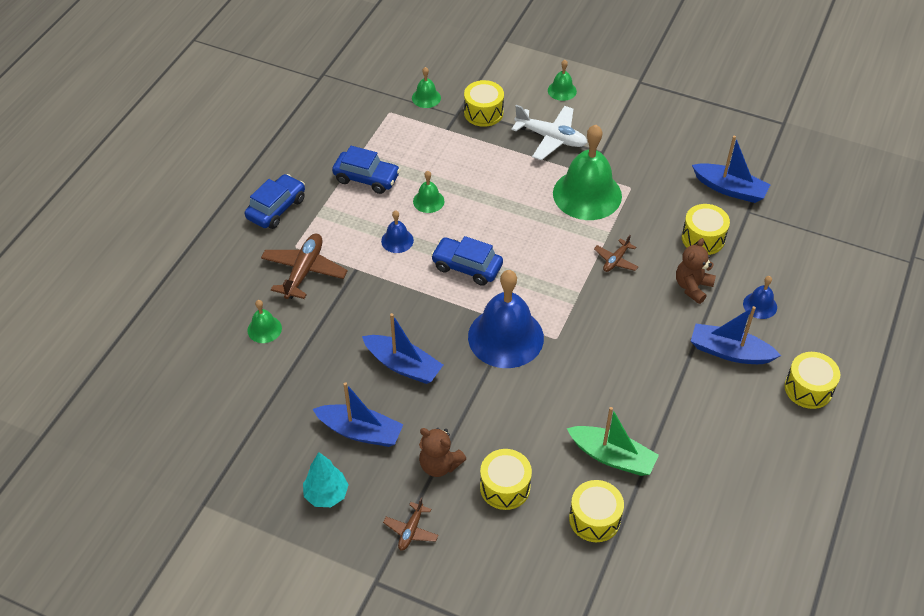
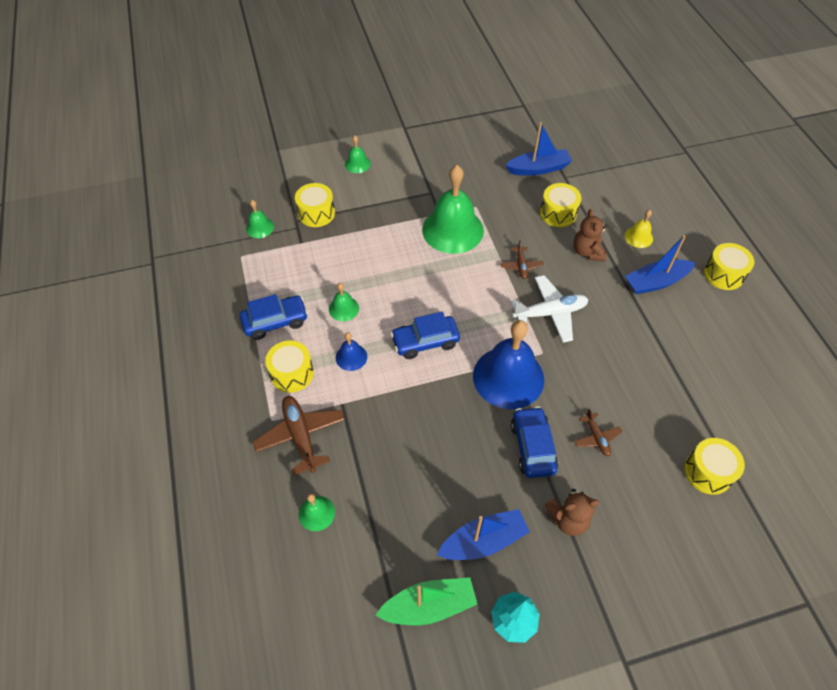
camera: 40 degrees left, 5 degrees up
(276, 208) = (222, 398): blue car -> blue car (532, 447)
(403, 365) = (459, 457): blue boat -> none
(411, 530) = (604, 593): brown plane -> brown plane (596, 437)
(505, 487) = (629, 498): yellow drum -> yellow drum (292, 373)
(551, 138) = (385, 203): white plane -> white plane (550, 313)
(612, 457) = (669, 414): green boat -> green boat (429, 605)
(760, 305) = (638, 237): blue bell -> yellow bell

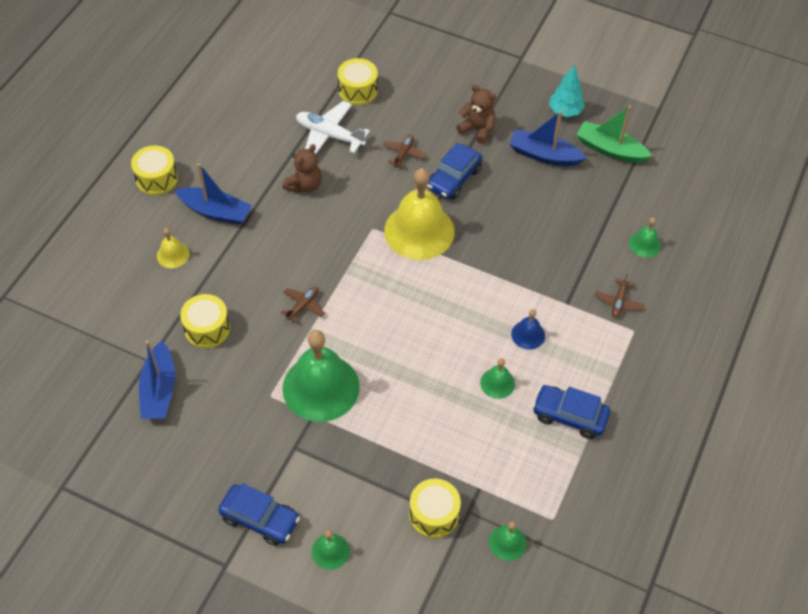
camera: 140 degrees left, 0 degrees up
(292, 373) = (589, 357): yellow drum -> none
(300, 436) = (618, 302): brown plane -> brown plane, size x0.55
(425, 342) = (455, 302): blue car -> blue car (260, 519)
(508, 377) = (419, 231): blue bell -> yellow bell
(538, 169) = (159, 390): blue boat -> blue boat turned 120 degrees counterclockwise
(550, 313) = (330, 251): white plane -> white plane (329, 135)
(587, 252) = (232, 275): brown teddy bear -> brown teddy bear (304, 185)

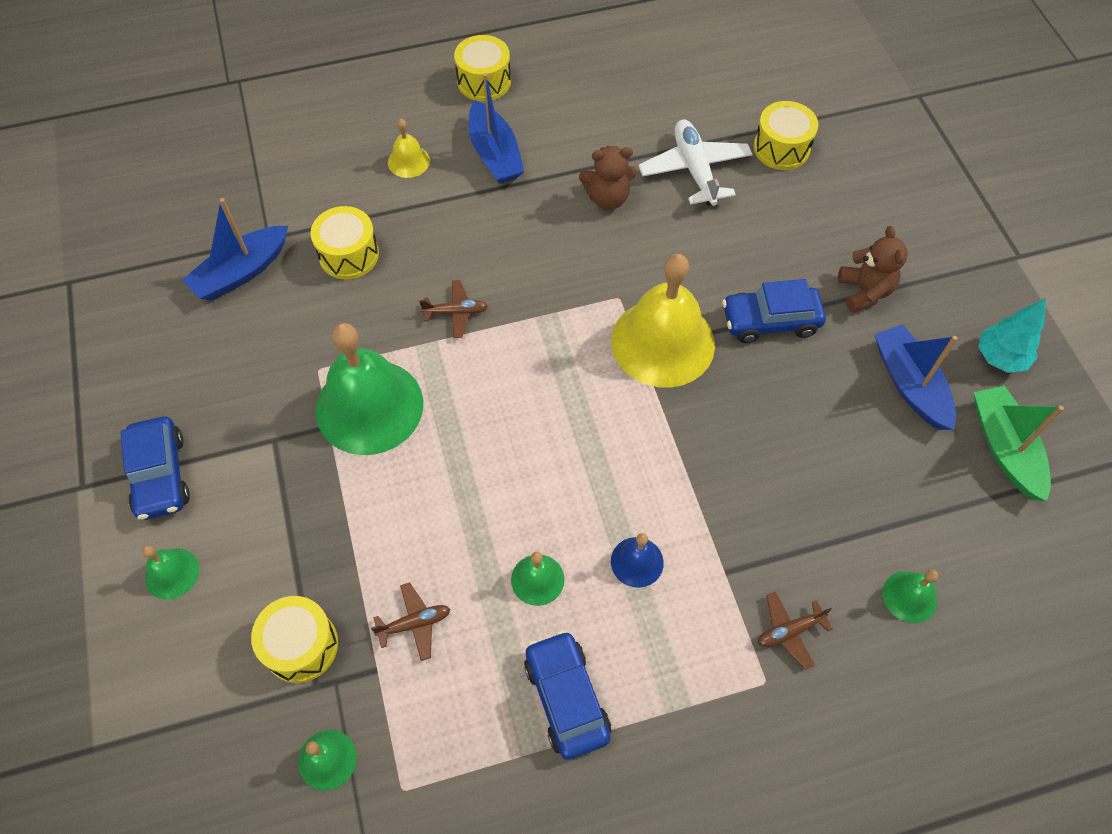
camera: 50 degrees right, 5 degrees up
(403, 154) = (748, 250): brown plane -> brown plane (414, 623)

